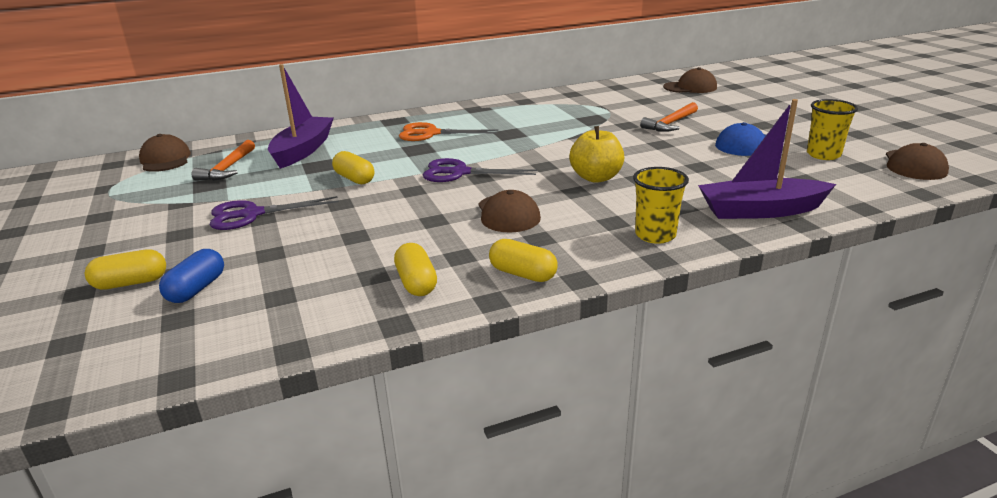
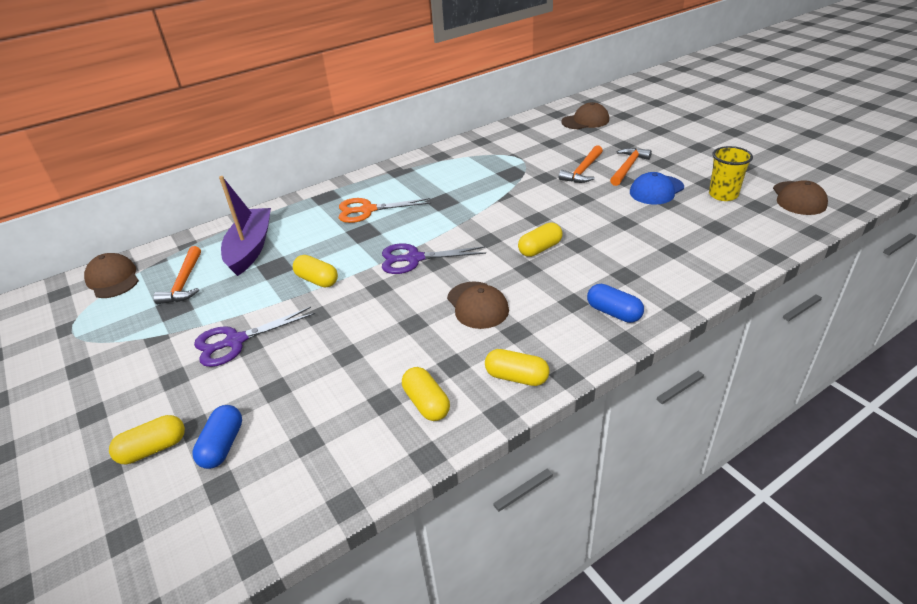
camera: 10 degrees left, 10 degrees up
(596, 178) = (540, 249): yellow apple -> yellow capsule
(655, 235) = (613, 313): yellow cup -> blue capsule
(722, 125) = (628, 167): none -> orange hammer
(760, 210) = (691, 270): purple boat -> none

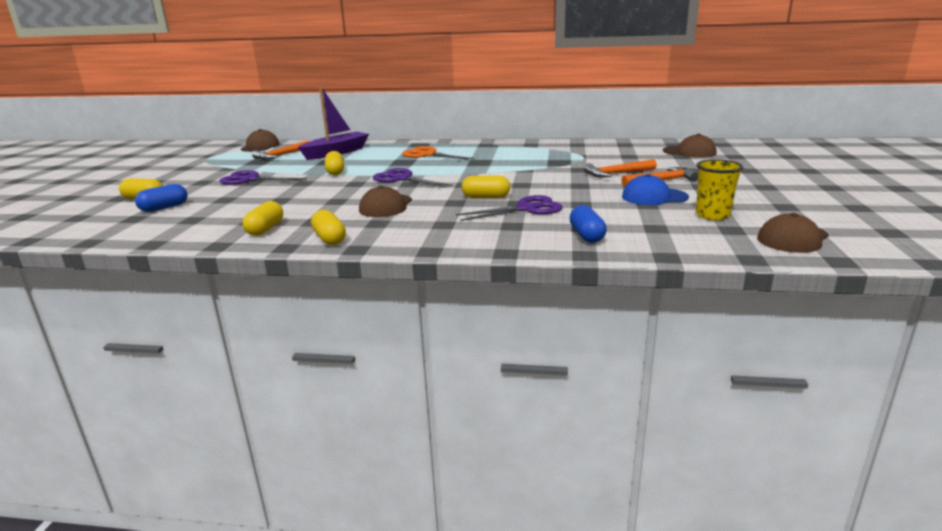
camera: 40 degrees right, 15 degrees down
(598, 248) = (526, 209): none -> purple scissors
(613, 313) = (456, 237): blue capsule -> blue capsule (587, 235)

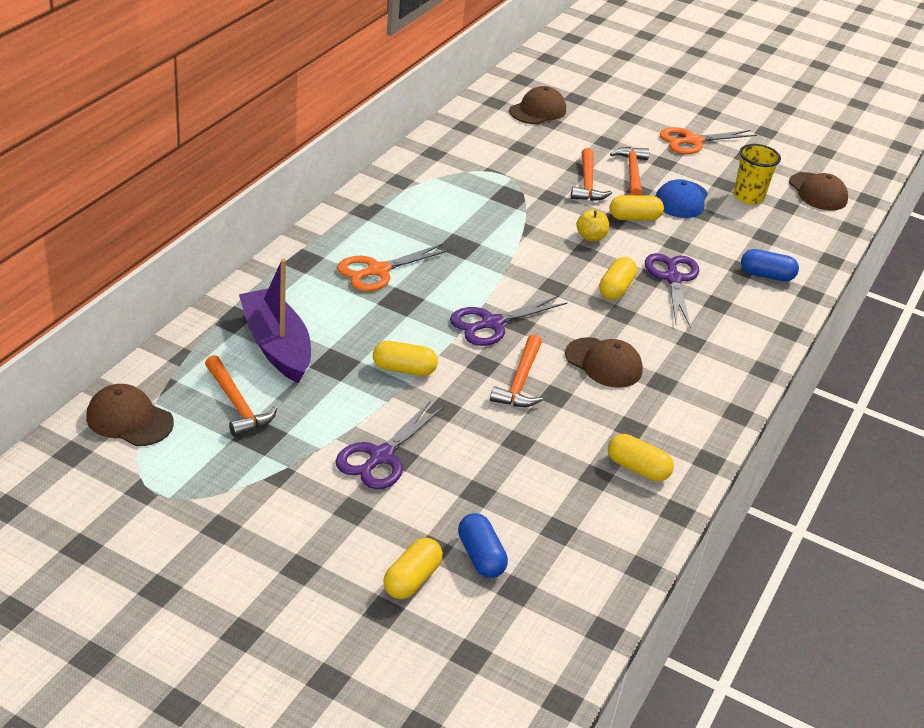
camera: 75 degrees left, 15 degrees up
(329, 239) = (697, 425): yellow capsule -> yellow capsule (634, 218)
(344, 192) = (520, 381): none -> orange hammer
(544, 183) = (590, 237): none -> yellow apple
(762, 189) = (693, 141): none -> orange scissors

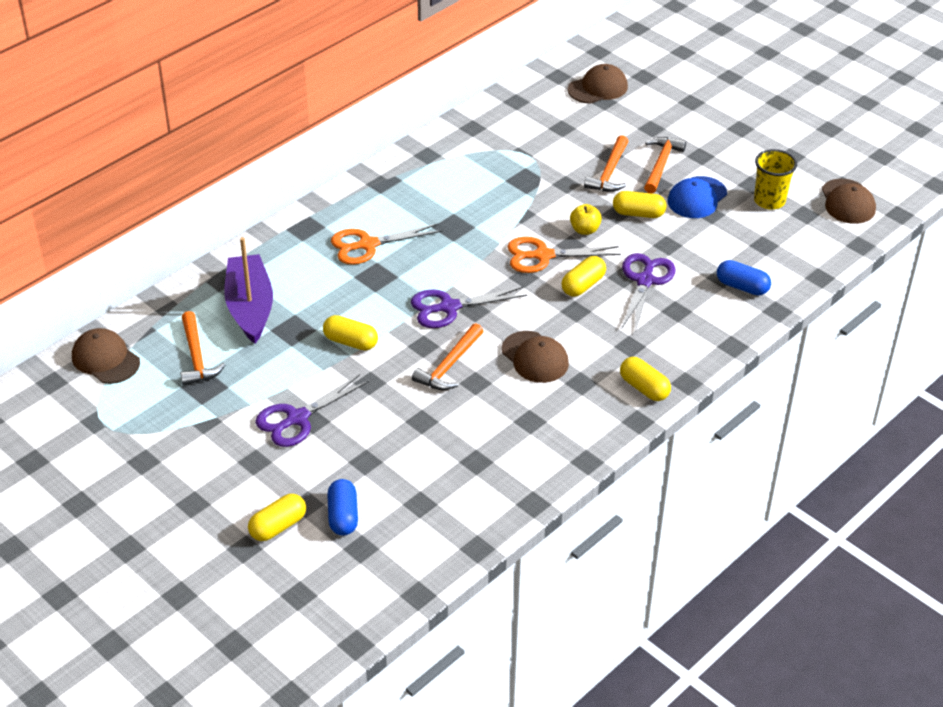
camera: 20 degrees right, 5 degrees up
(637, 468) = (517, 459): yellow capsule -> yellow capsule (644, 388)
(693, 141) = (743, 134): orange scissors -> orange scissors (543, 256)

